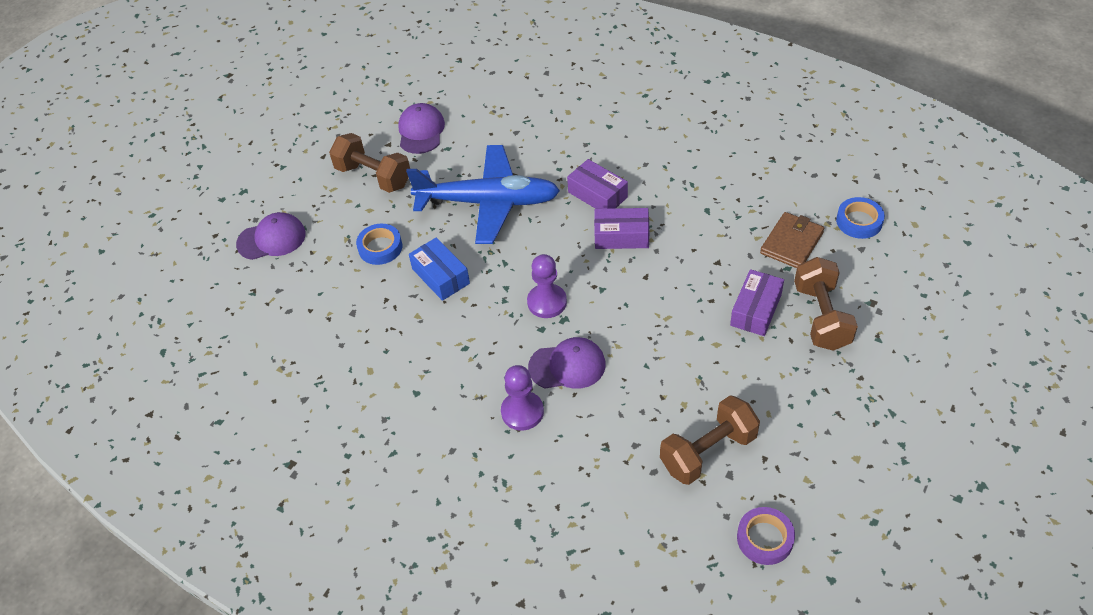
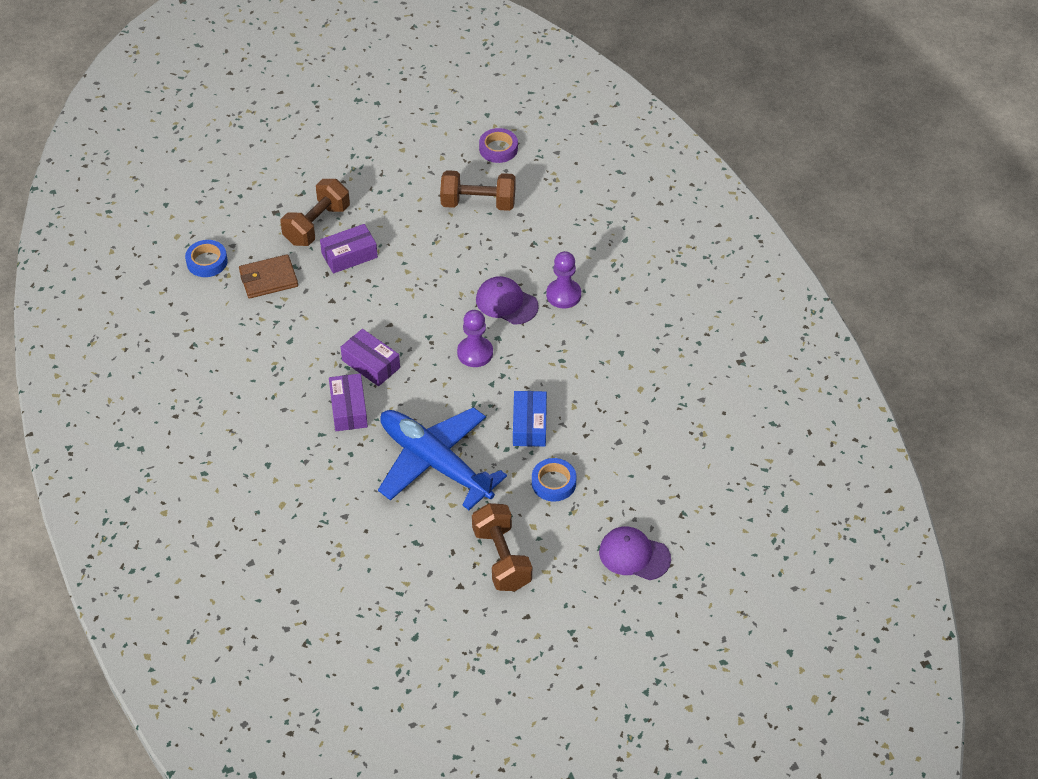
camera: 145 degrees left, 0 degrees up
(421, 131) = (420, 578): purple cap -> none

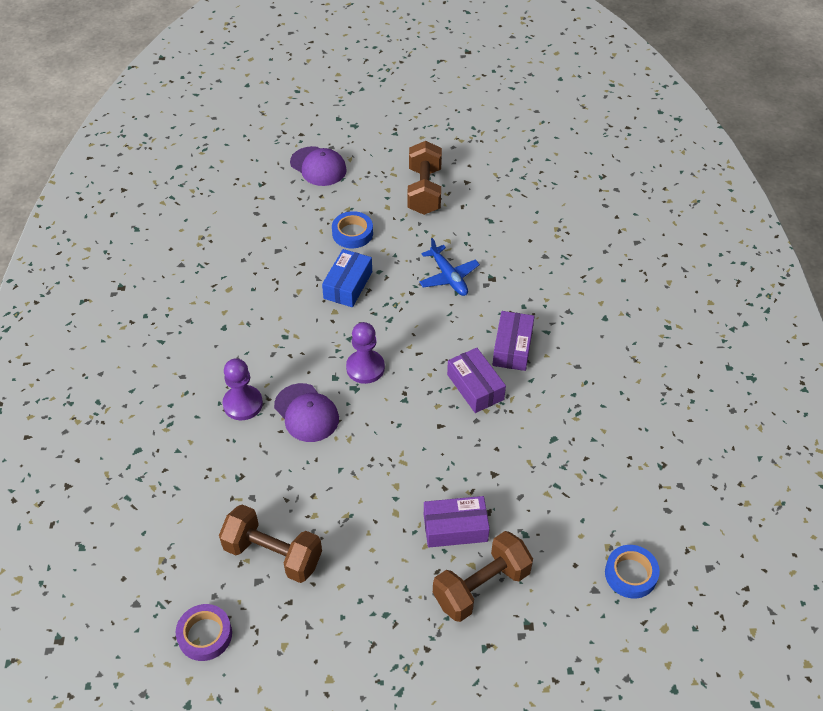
camera: 160 degrees left, 0 degrees up
(268, 279) = (560, 525): brown wallet -> none
(435, 463) = (448, 277): blue plane -> blue plane, size x0.49

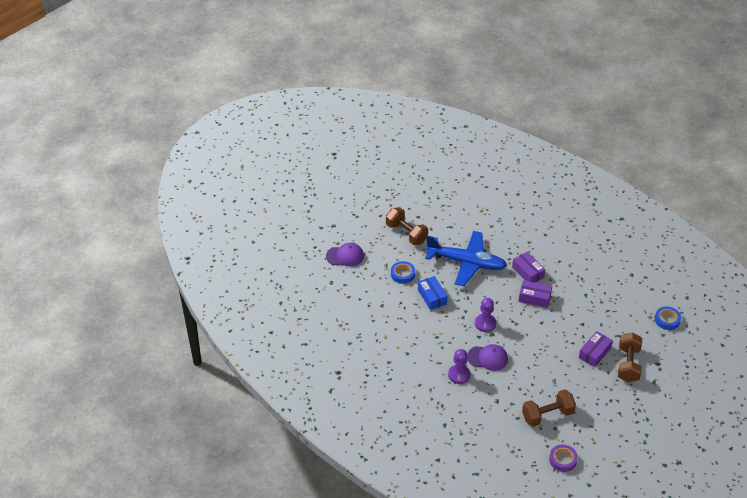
camera: 45 degrees left, 5 degrees down
(448, 277) = (466, 263): blue plane -> blue plane, size x2.03

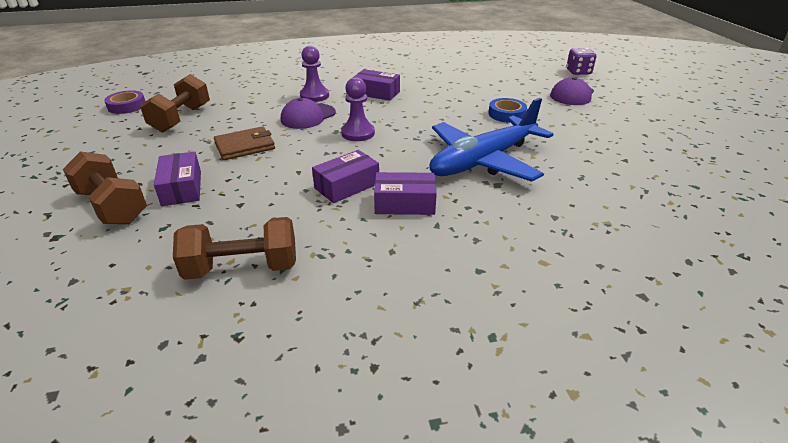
camera: 125 degrees right, 10 degrees down
(297, 264) = (578, 72): none -> purple dice
(406, 233) = (589, 139): brown dumbbell -> brown dumbbell (242, 268)
(426, 347) = (376, 93): none -> purple box
(432, 297) = (446, 118): blue box -> none
(543, 360) = (245, 146): none -> brown wallet
(667, 320) = (79, 310): blue tape -> none

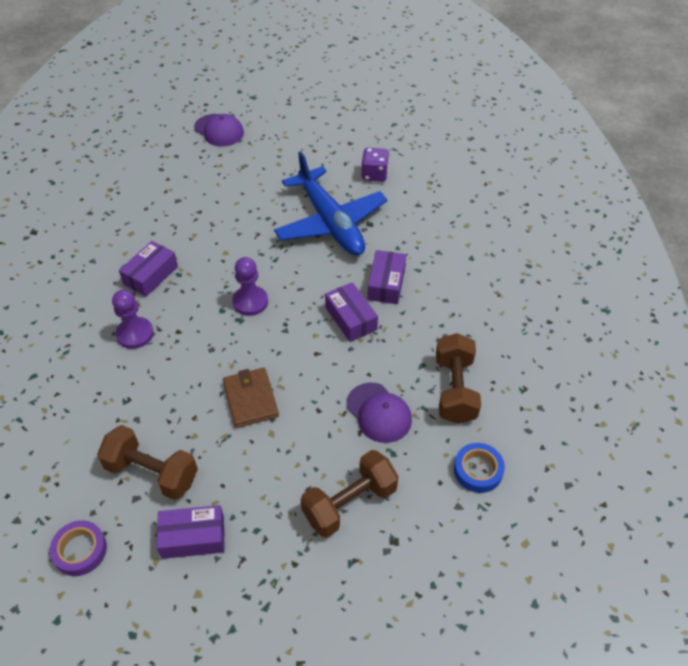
camera: 80 degrees left, 15 degrees up
(182, 188) = (327, 447): purple box -> purple box (193, 537)
(308, 116) = (193, 342): purple cap -> purple cap (379, 413)
(506, 114) = (246, 186): blue tape -> blue tape (478, 470)
(578, 72) = (165, 108): purple dice -> purple dice (374, 174)

